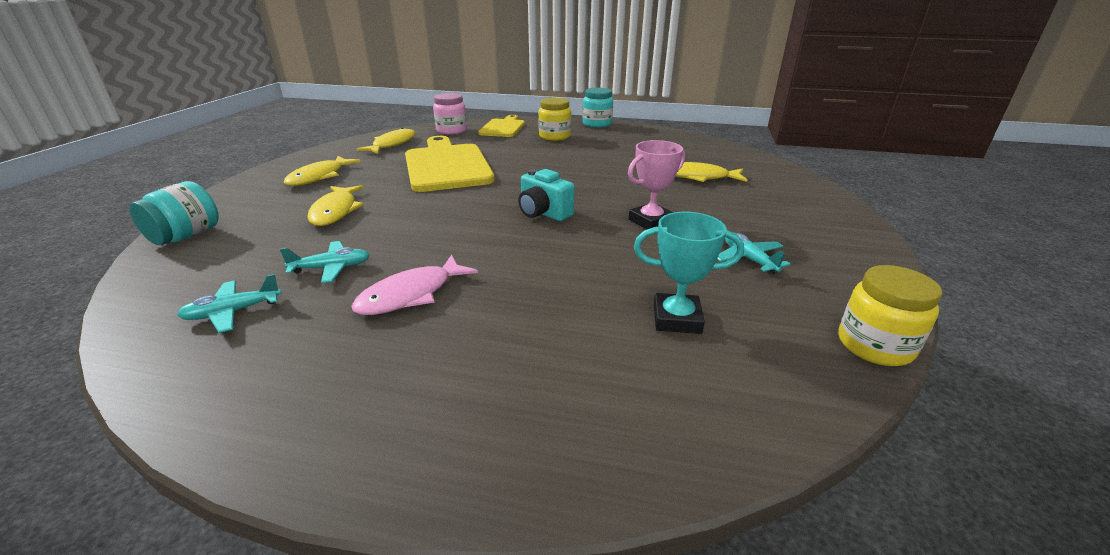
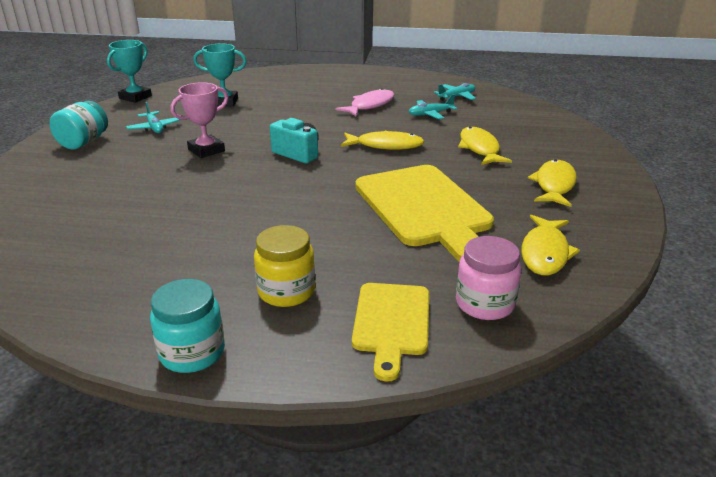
camera: 175 degrees right, 0 degrees up
(186, 236) = (562, 127): turquoise jar -> turquoise jar (83, 142)
(699, 177) = (116, 203): yellow fish -> yellow fish (385, 145)
(874, 345) = (135, 97): yellow jar -> turquoise trophy

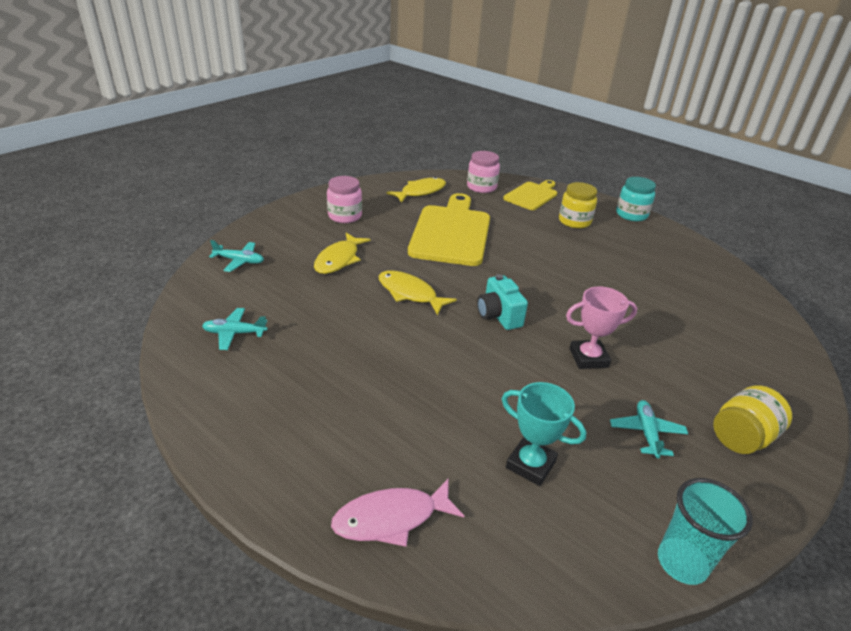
camera: 150 degrees left, 5 degrees up
(83, 142) = (741, 437): turquoise jar -> yellow jar
(135, 97) = (682, 563): turquoise trophy -> turquoise cup
(370, 105) = (349, 362): pink fish -> pink fish (391, 518)
(430, 114) = (310, 317): turquoise plane -> turquoise plane (239, 261)
(554, 185) = (345, 216): yellow fish -> pink jar

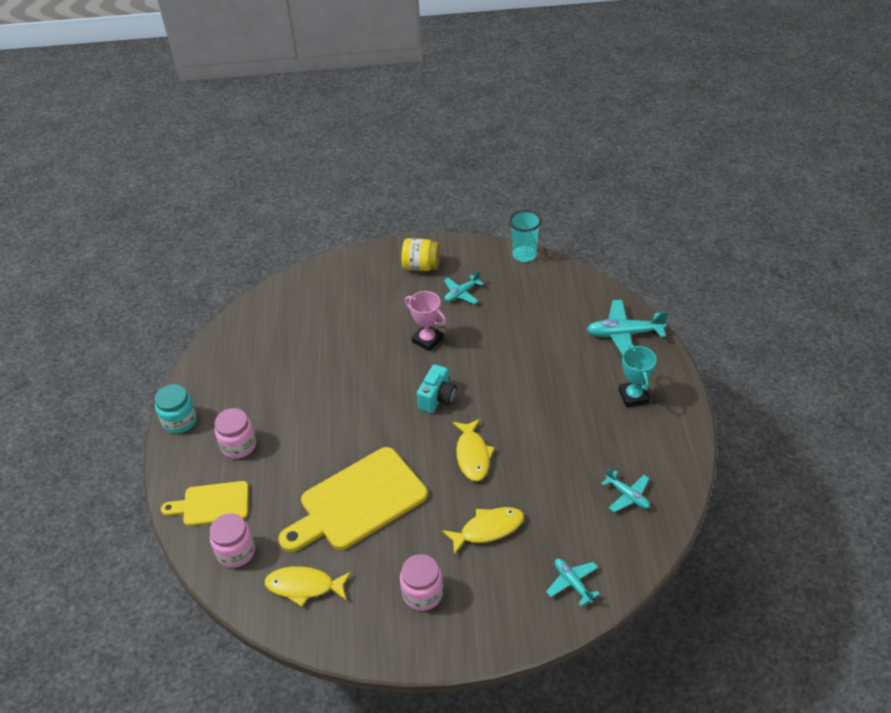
camera: 130 degrees left, 10 degrees up
(391, 518) = (624, 334): pink fish -> turquoise plane
(530, 464) = (536, 315): turquoise trophy -> turquoise trophy (633, 396)
(574, 221) = (238, 445): yellow jar -> pink jar

